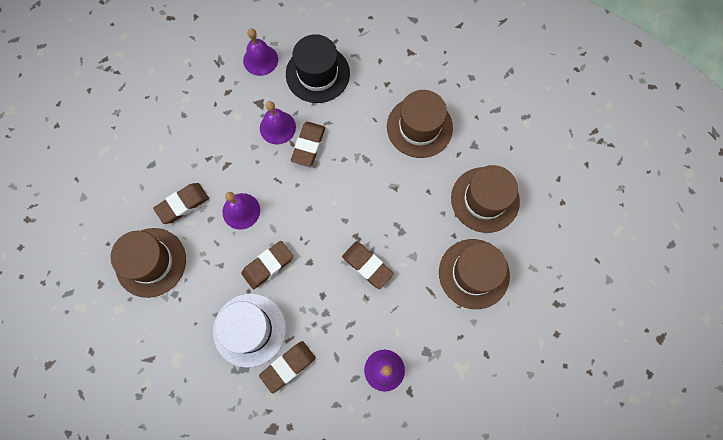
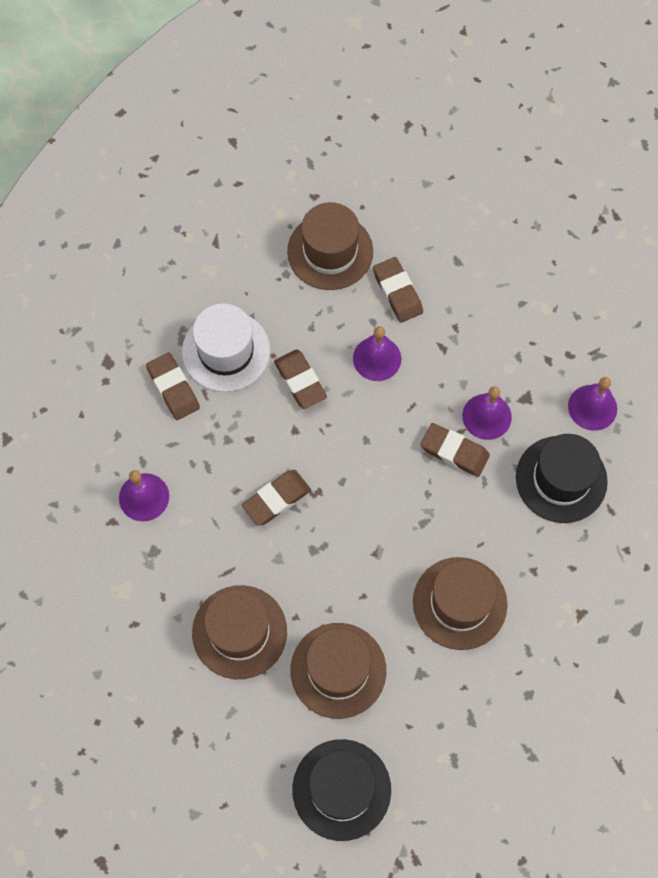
camera: 100 degrees right, 5 degrees down
(564, 184) = (341, 789): none -> black hat

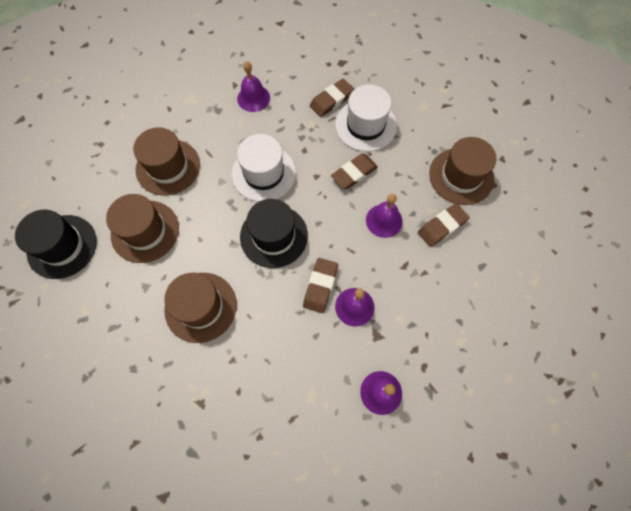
camera: 80 degrees right, 0 degrees up
(276, 499) = (263, 173): brown eraser -> white hat
(561, 479) = (312, 373): black hat -> black hat (274, 236)

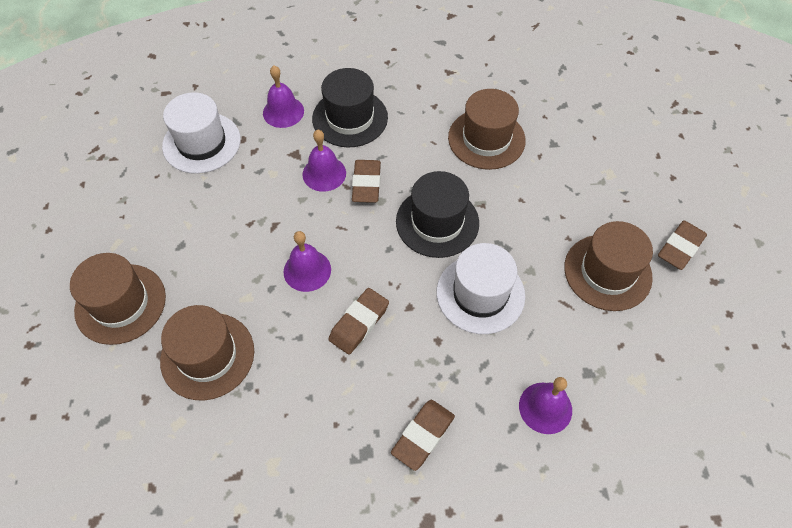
camera: 165 degrees right, 10 degrees down
(62, 246) = (666, 159): black hat -> black hat (350, 118)
(145, 231) = (587, 193): brown hat -> brown hat (120, 303)
(365, 125) = (359, 404): white hat -> white hat (201, 143)
(442, 226) = (231, 280): brown eraser -> brown eraser (680, 247)

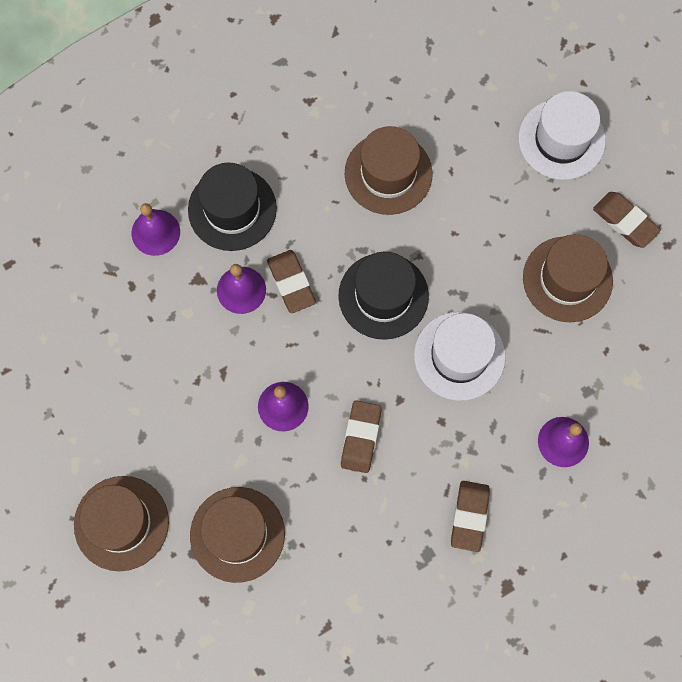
camera: 25 degrees left, 15 degrees up
(201, 143) = (90, 310): white hat -> white hat (561, 139)
(680, 247) = (625, 221): brown eraser -> brown eraser turned 60 degrees counterclockwise

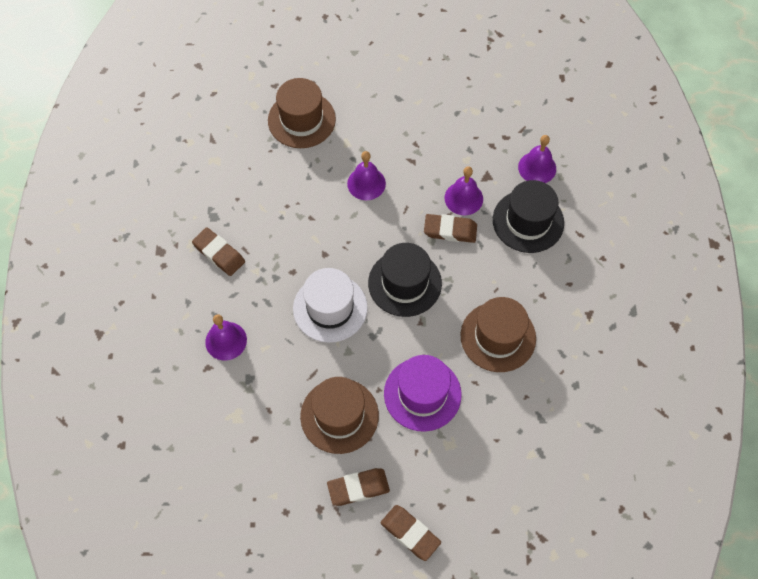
camera: 120 degrees right, 10 degrees down
(121, 523) = (351, 64): brown hat -> none
(361, 437) = (315, 217): brown eraser -> brown eraser (410, 533)
(494, 213) = (422, 394): none -> purple hat
(561, 139) = (455, 481): white hat -> none

